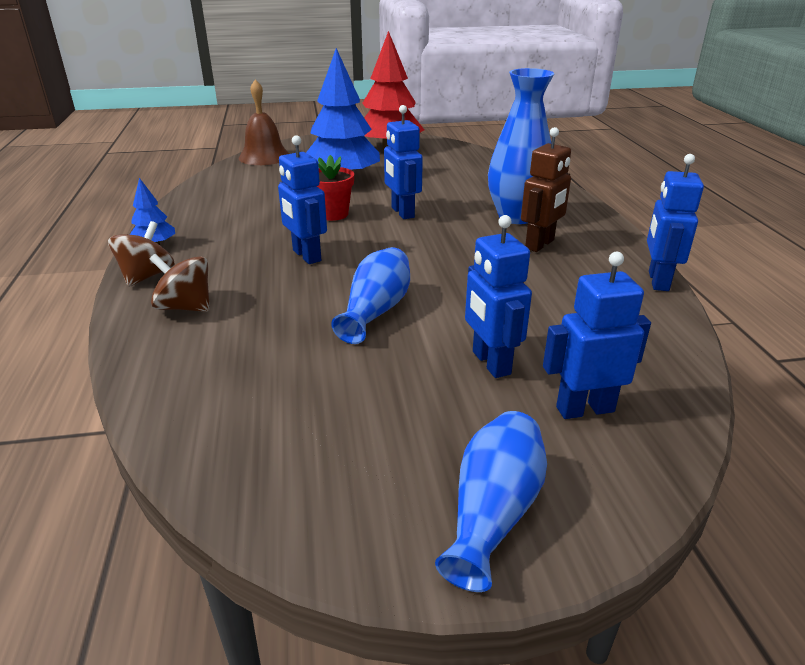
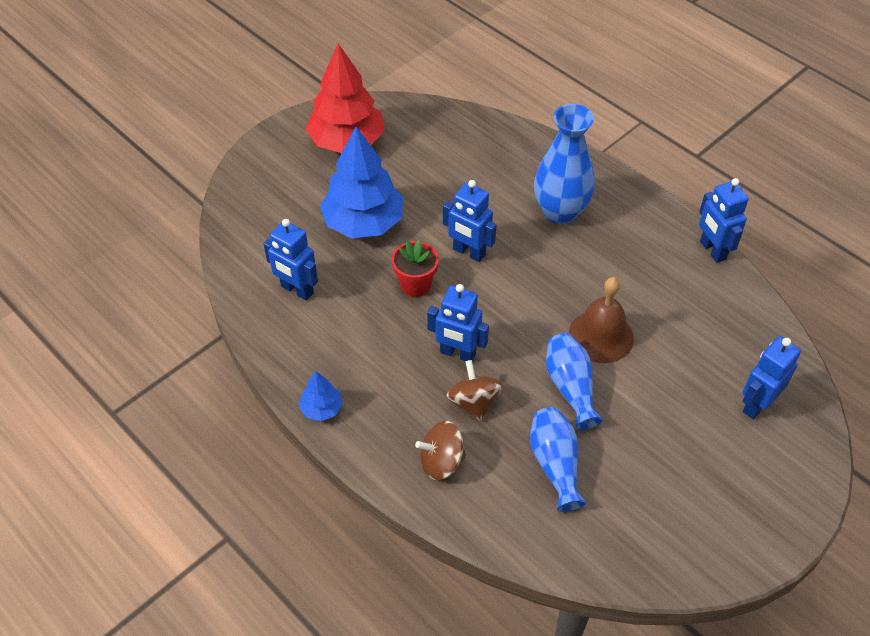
camera: 35 degrees left, 20 degrees up
(147, 276) = (368, 447): brown spinning top -> brown spinning top (474, 402)
(264, 157) = (240, 218): brown bell -> brown bell (601, 336)
(490, 363) = (681, 396): blue robot -> blue robot (297, 290)
(493, 512) = (769, 504): blue vase -> blue vase (555, 464)
(540, 244) = (607, 244): brown robot -> none

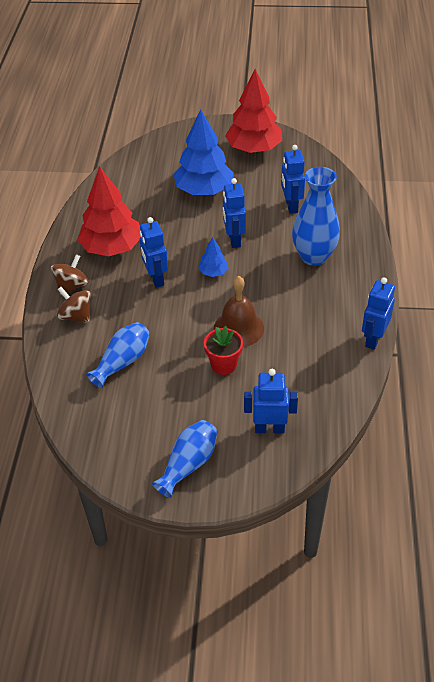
camera: 50 degrees right, 5 degrees down
(297, 290) = (128, 197): blue robot -> blue robot (291, 206)
(321, 409) = (62, 253): blue tree -> blue tree (213, 272)
(365, 359) = (112, 248): none -> red tree
(415, 285) = (184, 235): red flower pot -> red flower pot (224, 365)
(474, 402) = (129, 305): brown spinning top -> brown spinning top (72, 286)
(570, 387) = (184, 337): blue vase -> blue vase (188, 464)

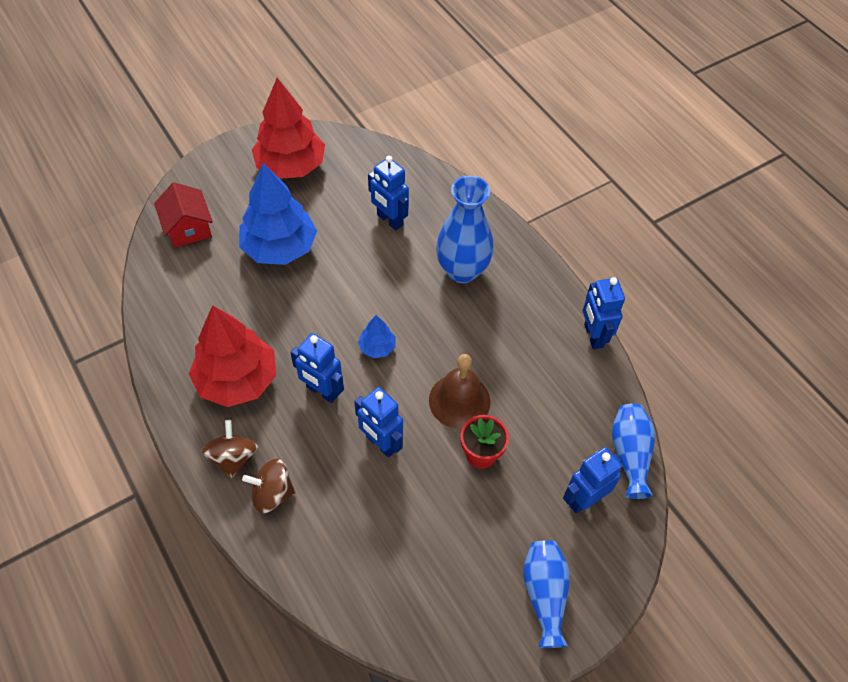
camera: 40 degrees left, 10 degrees up
(122, 362) = (375, 518): blue vase -> blue vase (630, 454)
(158, 156) = (188, 228): none -> red house
(234, 240) = (365, 294): blue robot -> blue robot (381, 443)

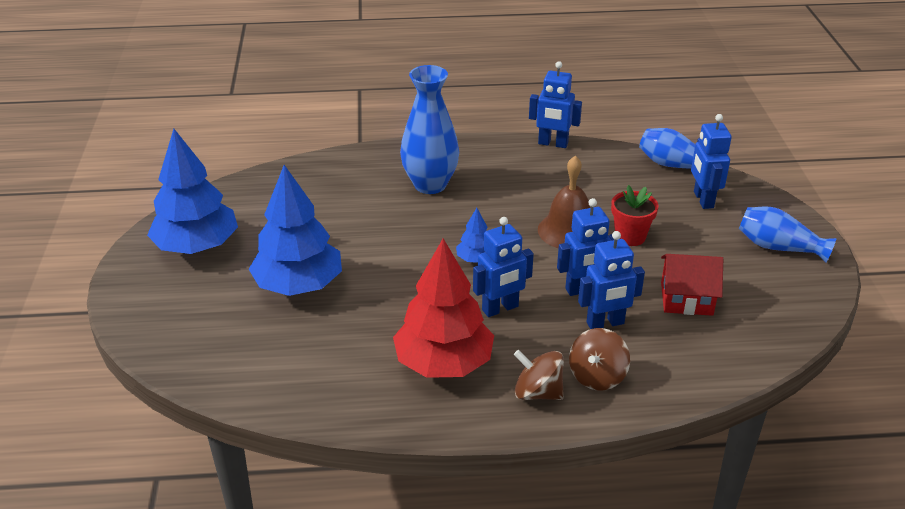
camera: 60 degrees left, 20 degrees down
(188, 228) = (204, 345): red house -> red house (686, 298)
(291, 166) = (197, 246): red tree -> blue tree
(389, 220) = (332, 206): blue robot -> blue robot (605, 323)

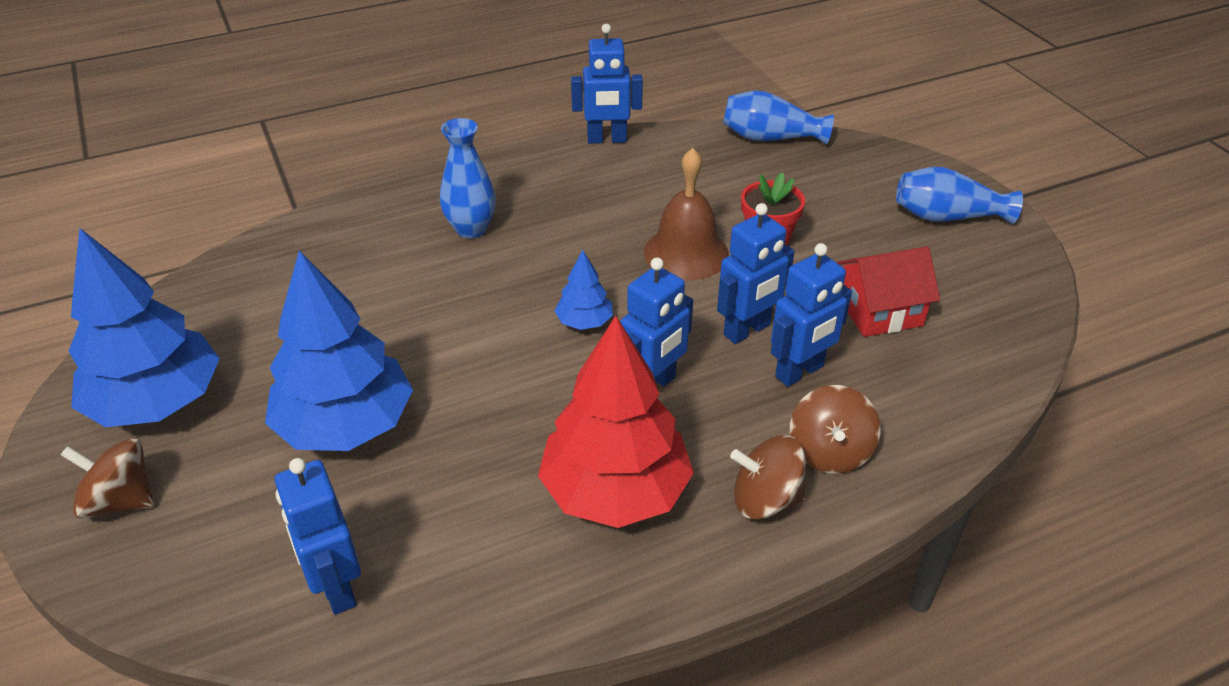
camera: 20 degrees left, 5 degrees up
(157, 295) = (121, 501): none -> brown spinning top
(430, 185) = (471, 229): blue vase -> blue vase, size x0.66
(703, 200) = (827, 175): blue robot -> blue robot (336, 587)

